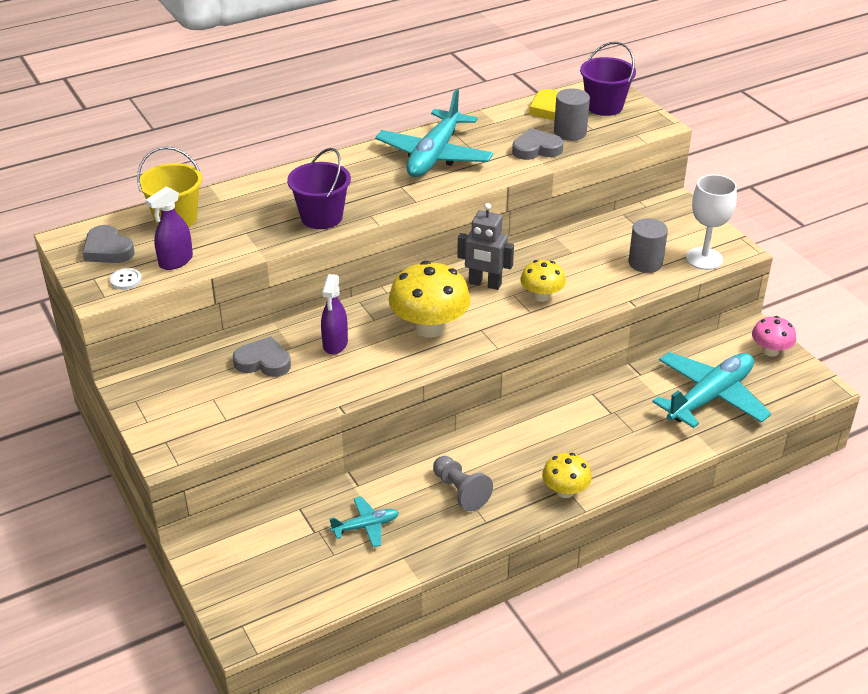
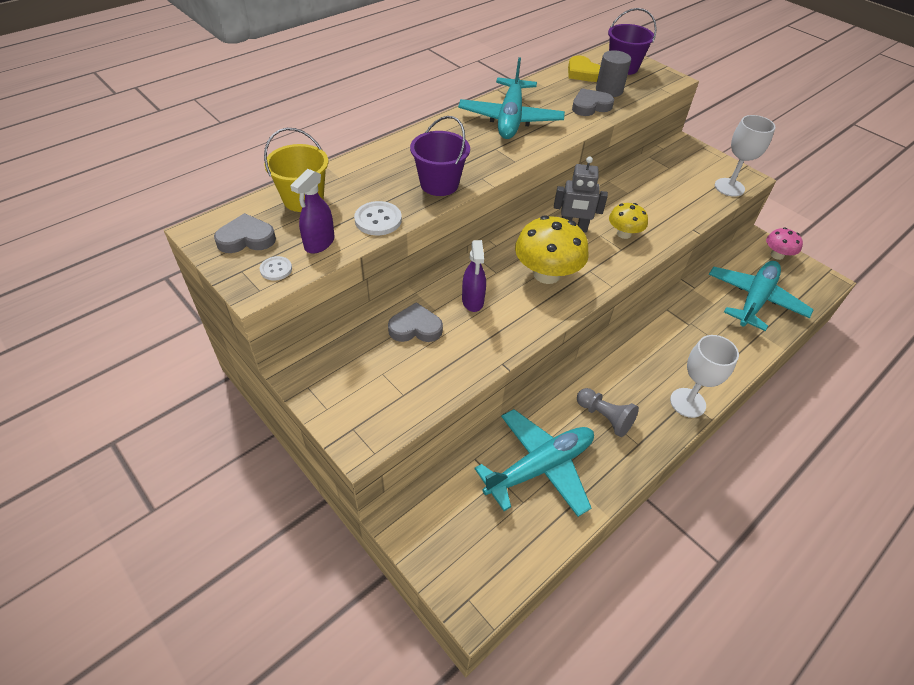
camera: 15 degrees left, 10 degrees up
(108, 250) = (246, 238): grey heart -> grey heart turned 135 degrees clockwise
(242, 246) = (378, 220): none -> white button
(366, 526) = (540, 467): turquoise plane -> turquoise plane, size x2.07
(565, 491) = (687, 402): yellow mushroom -> white goblet
(645, 263) = (688, 195): grey cylinder -> none

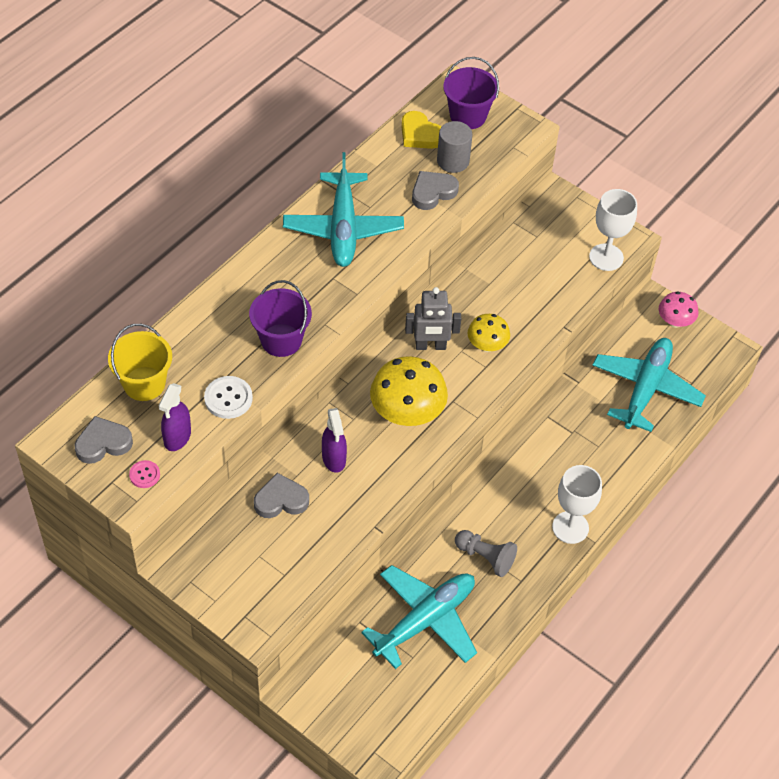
camera: 10 degrees left, 5 degrees up
(276, 269) = (144, 475): white button -> pink button

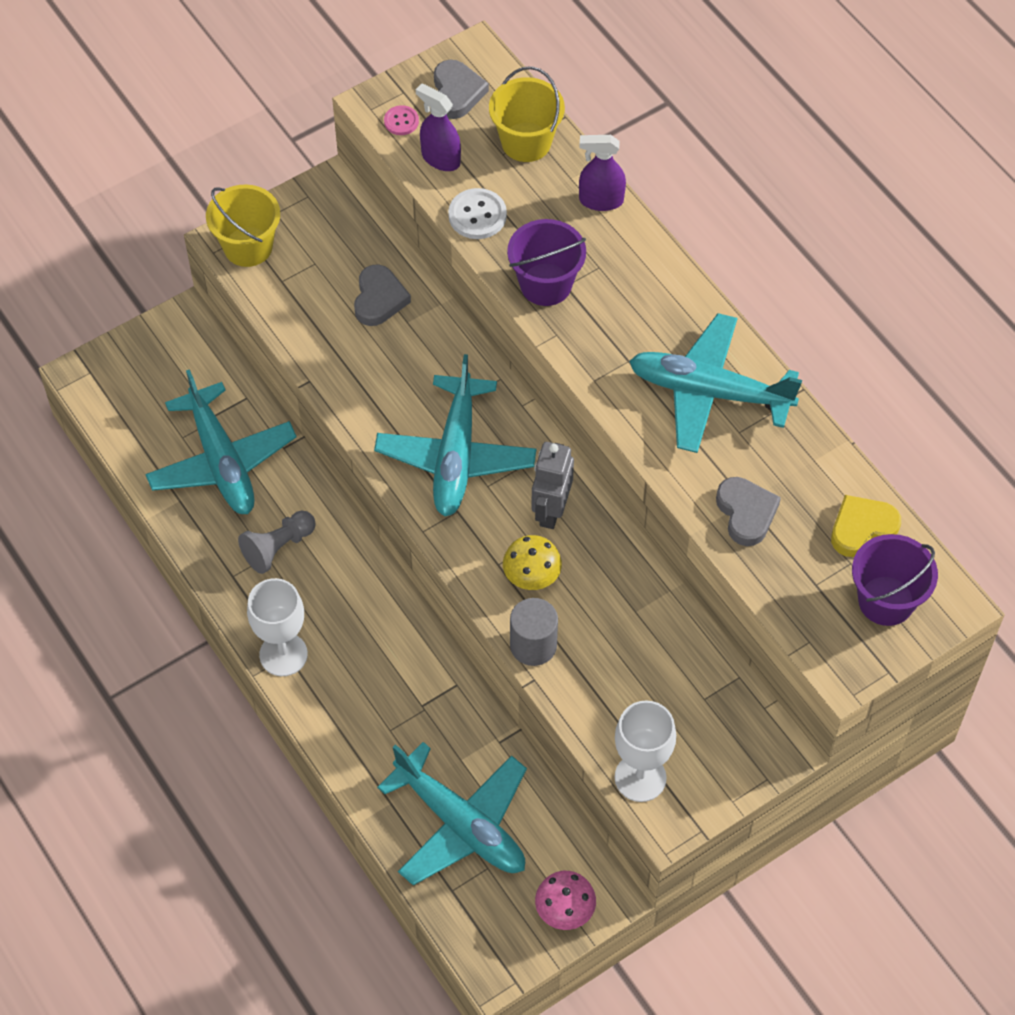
camera: 110 degrees right, 5 degrees up
(257, 610) = (248, 247): none -> yellow bucket
(334, 459) = (416, 363): purple spray bottle -> purple spray bottle (601, 200)
(407, 413) = (456, 456): yellow mushroom -> turquoise plane
(453, 161) = (799, 555): grey cylinder -> grey cylinder (533, 645)

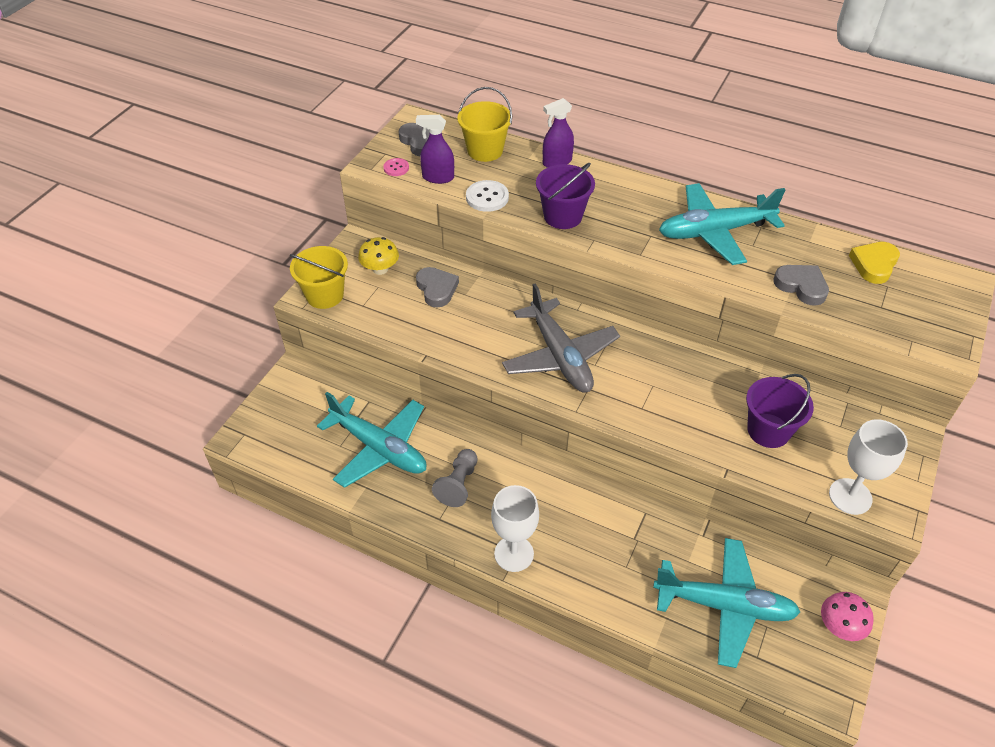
camera: 30 degrees left, 10 degrees down
(456, 456) = (560, 356): turquoise plane -> grey plane
(532, 576) = (669, 405): yellow mushroom -> yellow mushroom (380, 269)
(533, 645) = (708, 447): grey cylinder -> none
(551, 510) = (647, 360): grey robot -> none
(886, 600) = (929, 297): purple bucket -> purple bucket (768, 430)

